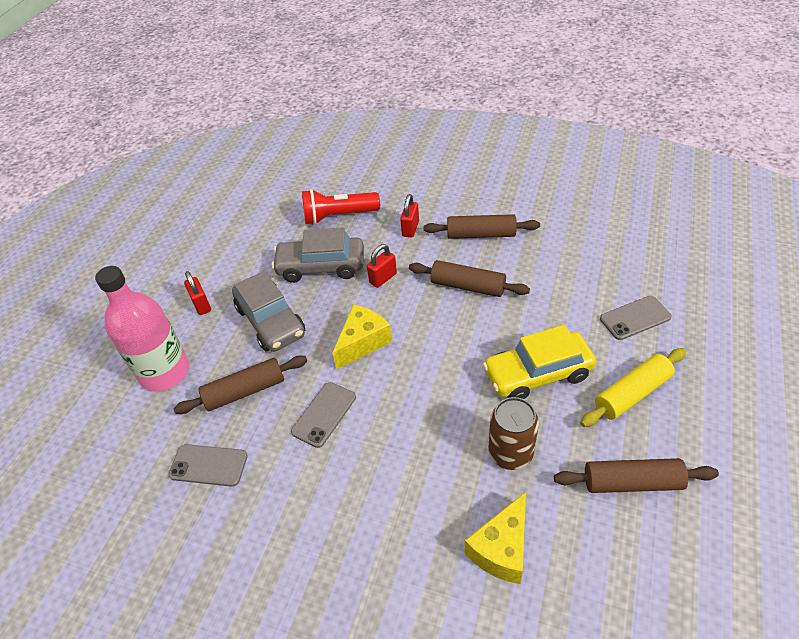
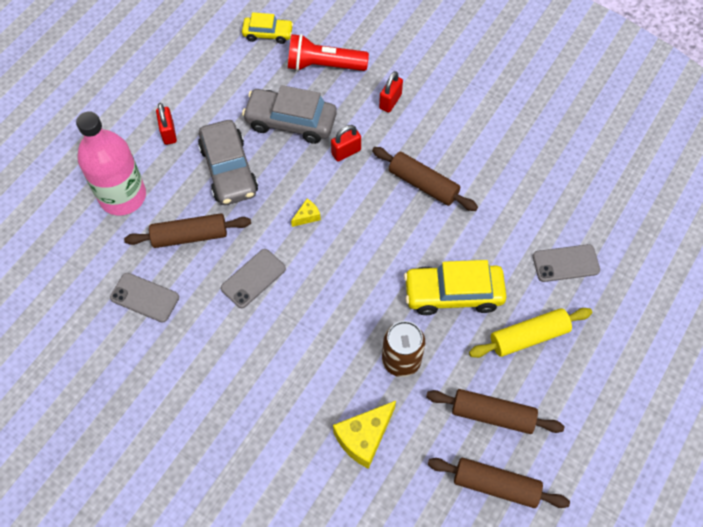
camera: 10 degrees right, 15 degrees up
(279, 205) = (268, 34): none -> yellow car
(363, 342) = (307, 216): yellow cheese -> yellow cheese, size x0.50
(481, 234) = (457, 128): brown rolling pin -> brown rolling pin (496, 485)

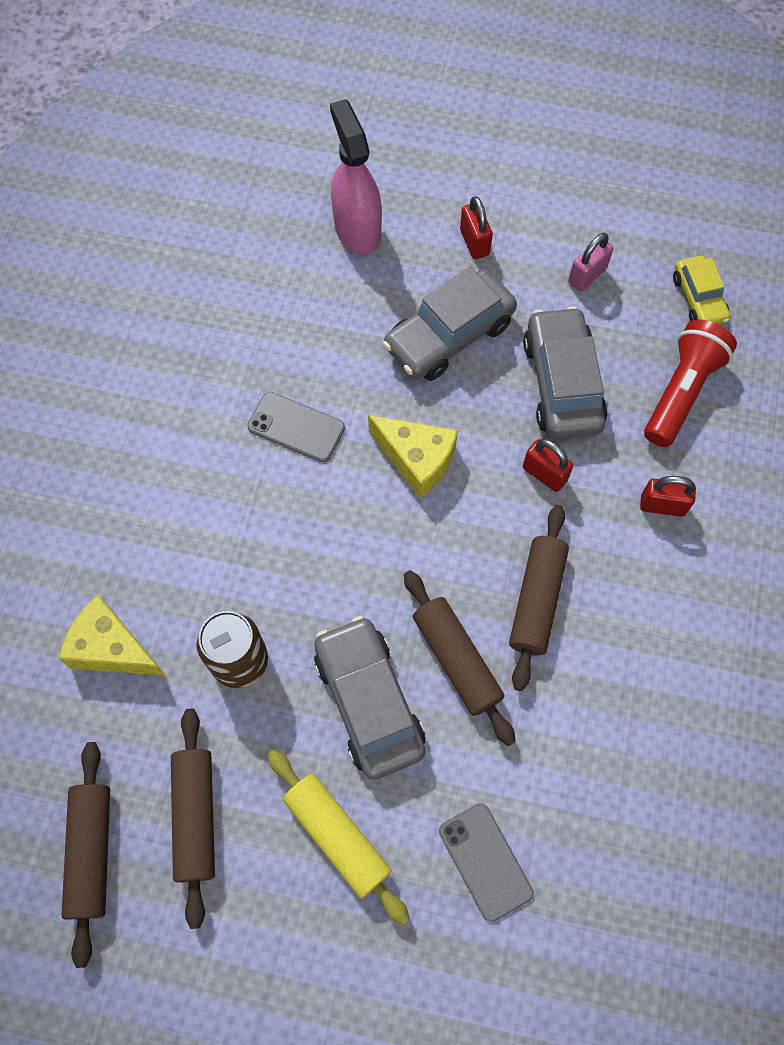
camera: 70 degrees right, 5 degrees up
(122, 196) = (357, 229): pink bottle -> pink spray bottle
(145, 297) = (224, 312): grey phone -> none
(168, 133) = (474, 242): red padlock -> red padlock turned 75 degrees counterclockwise
(190, 236) = (329, 328): brown rolling pin -> brown rolling pin (456, 660)
(224, 82) = (587, 276): none -> pink padlock
(307, 216) = (417, 460): yellow cheese -> yellow cheese, size x2.01
(324, 65) = (681, 392): red flashlight -> red flashlight turned 45 degrees clockwise
(453, 294) = (369, 701): yellow car -> grey car

